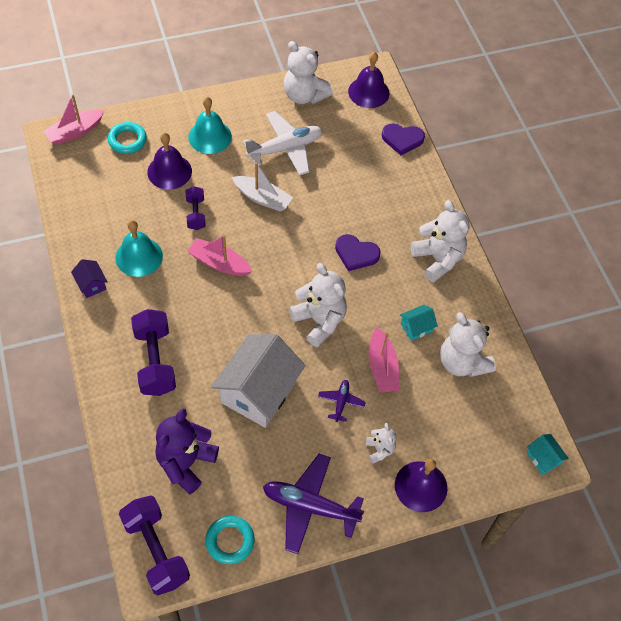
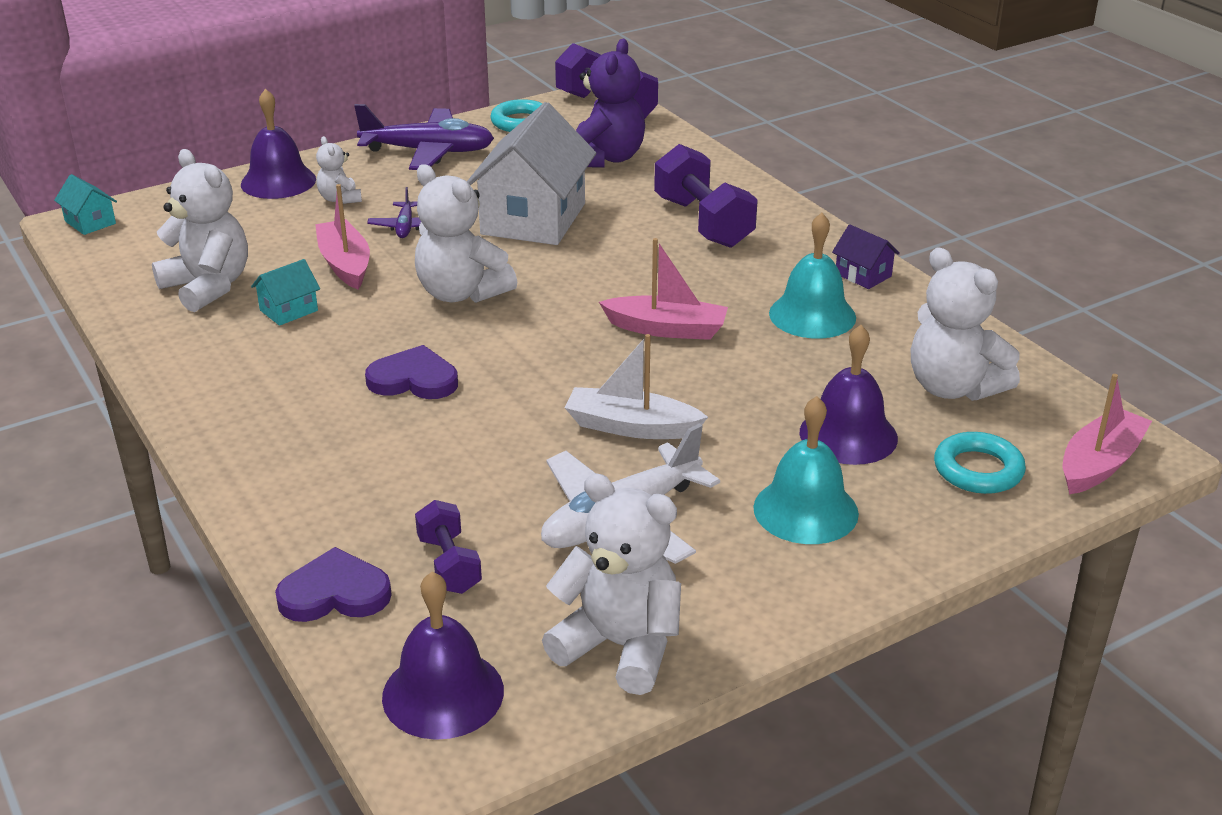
camera: 170 degrees right, 25 degrees down
(196, 214) = (750, 383): purple dumbbell -> purple dumbbell (449, 565)
(437, 259) = (246, 398): white teddy bear -> white teddy bear (953, 388)

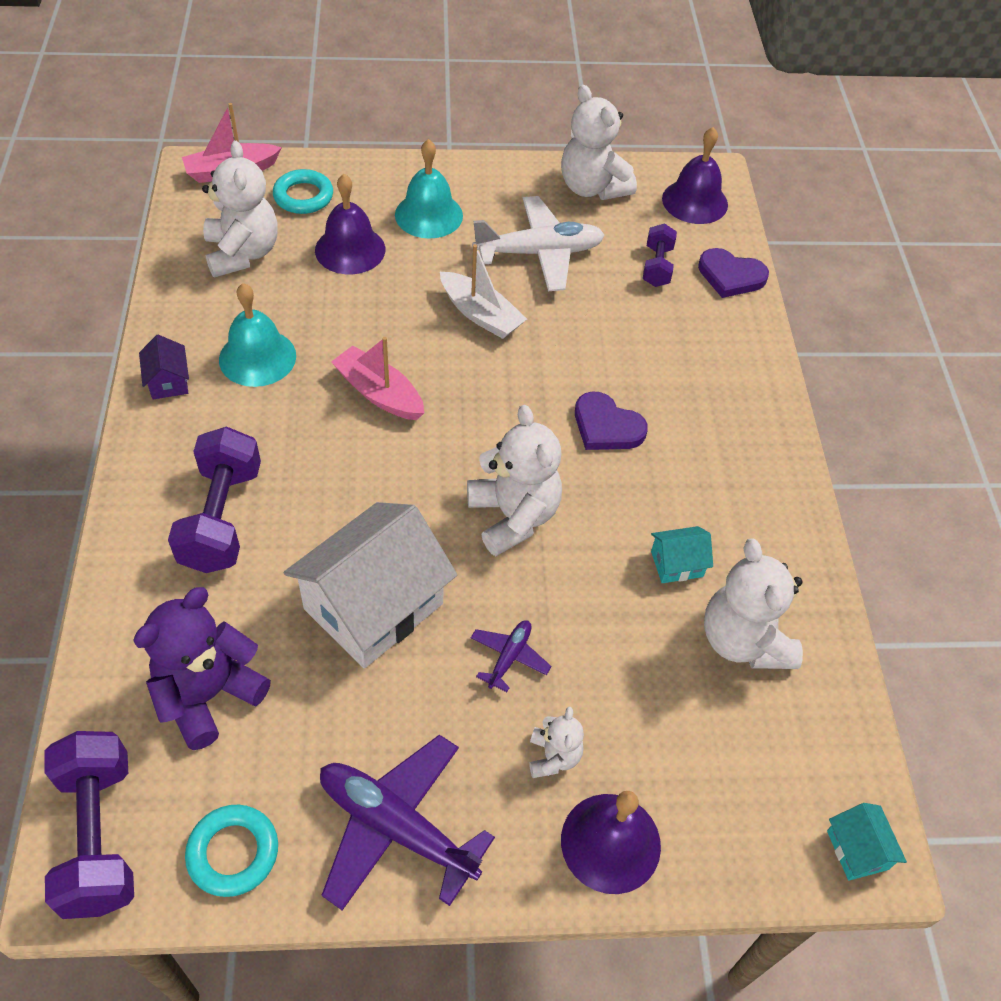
camera: 155 degrees left, 20 degrees up
(345, 264) = (598, 616): pink boat -> none

